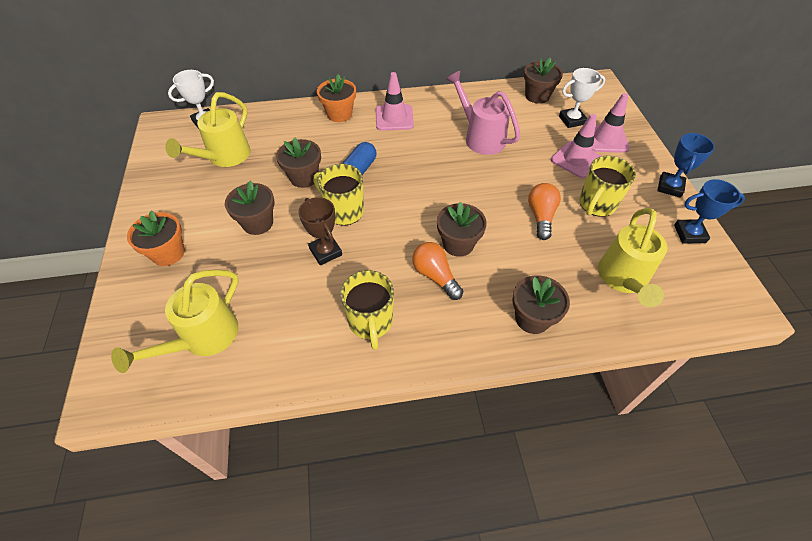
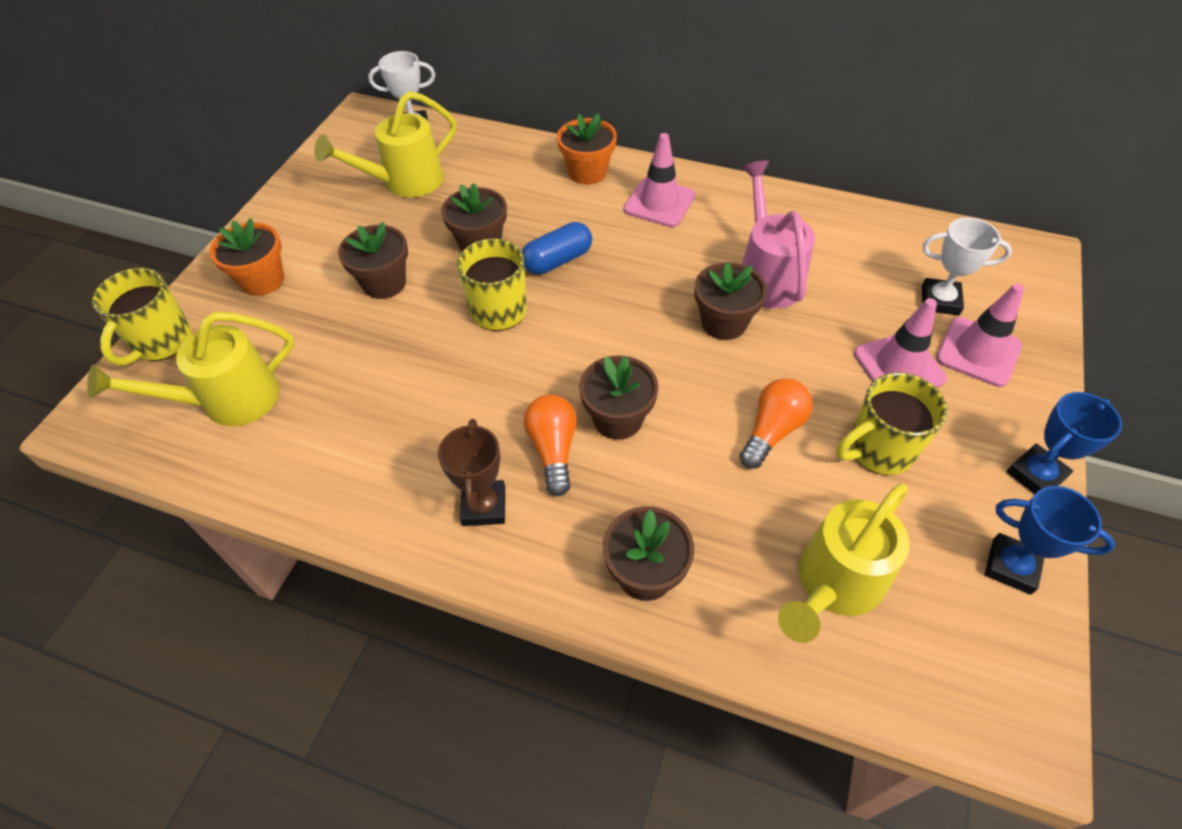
camera: 30 degrees right, 0 degrees up
(325, 252) = (437, 355): brown trophy -> brown trophy (484, 506)
(370, 322) = (426, 472): yellow mug -> yellow mug (162, 342)
(537, 96) = (908, 242): brown flower pot -> brown flower pot (724, 322)

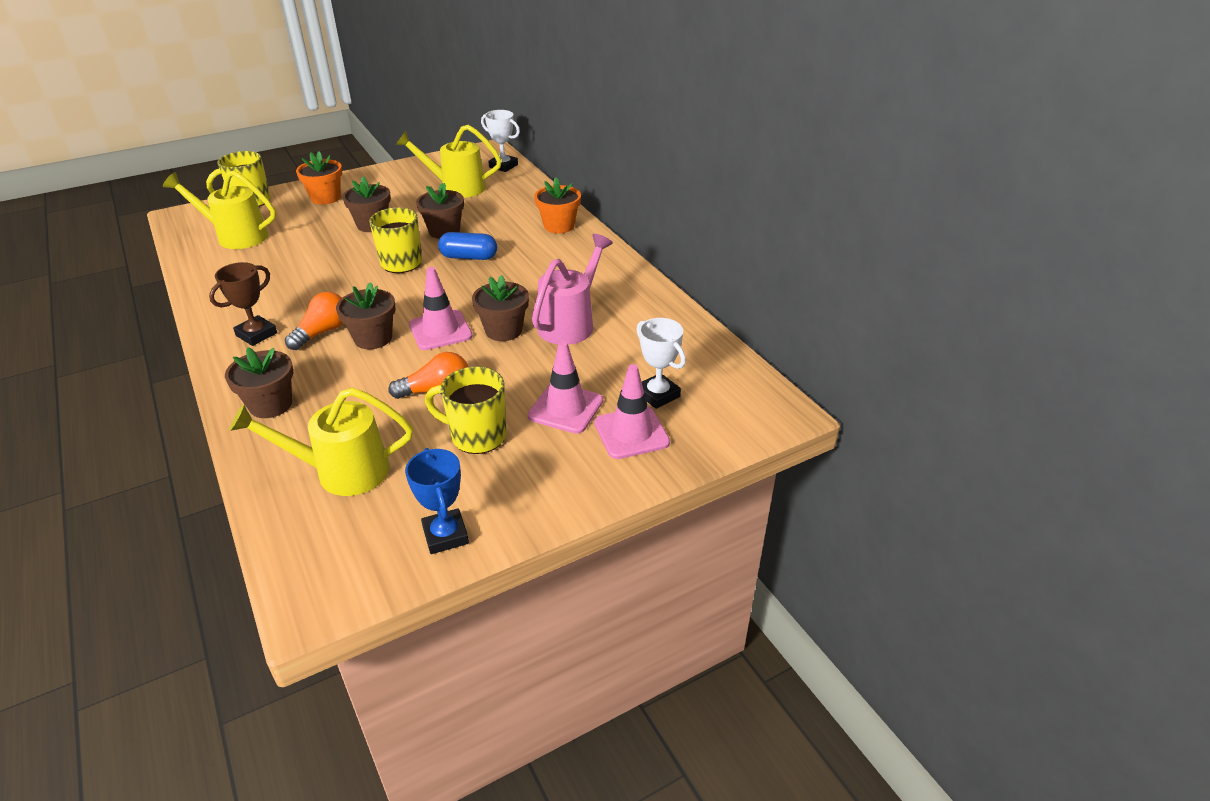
camera: 40 degrees right, 15 degrees down
(659, 203) = (573, 259): pink traffic cone -> pink traffic cone (440, 330)
(1035, 475) = (546, 509): blue trophy -> none

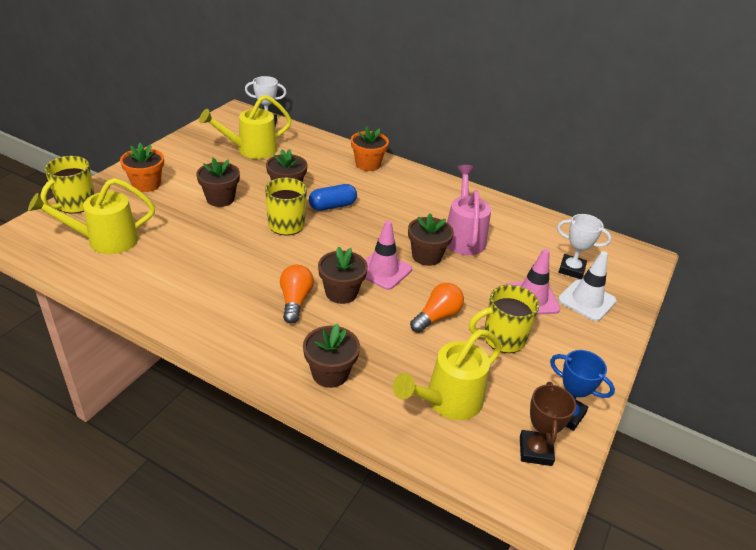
camera: 35 degrees left, 0 degrees up
(256, 334) = (242, 321): brown trophy -> brown trophy (535, 451)
(631, 433) = (586, 300): pink traffic cone -> white traffic cone

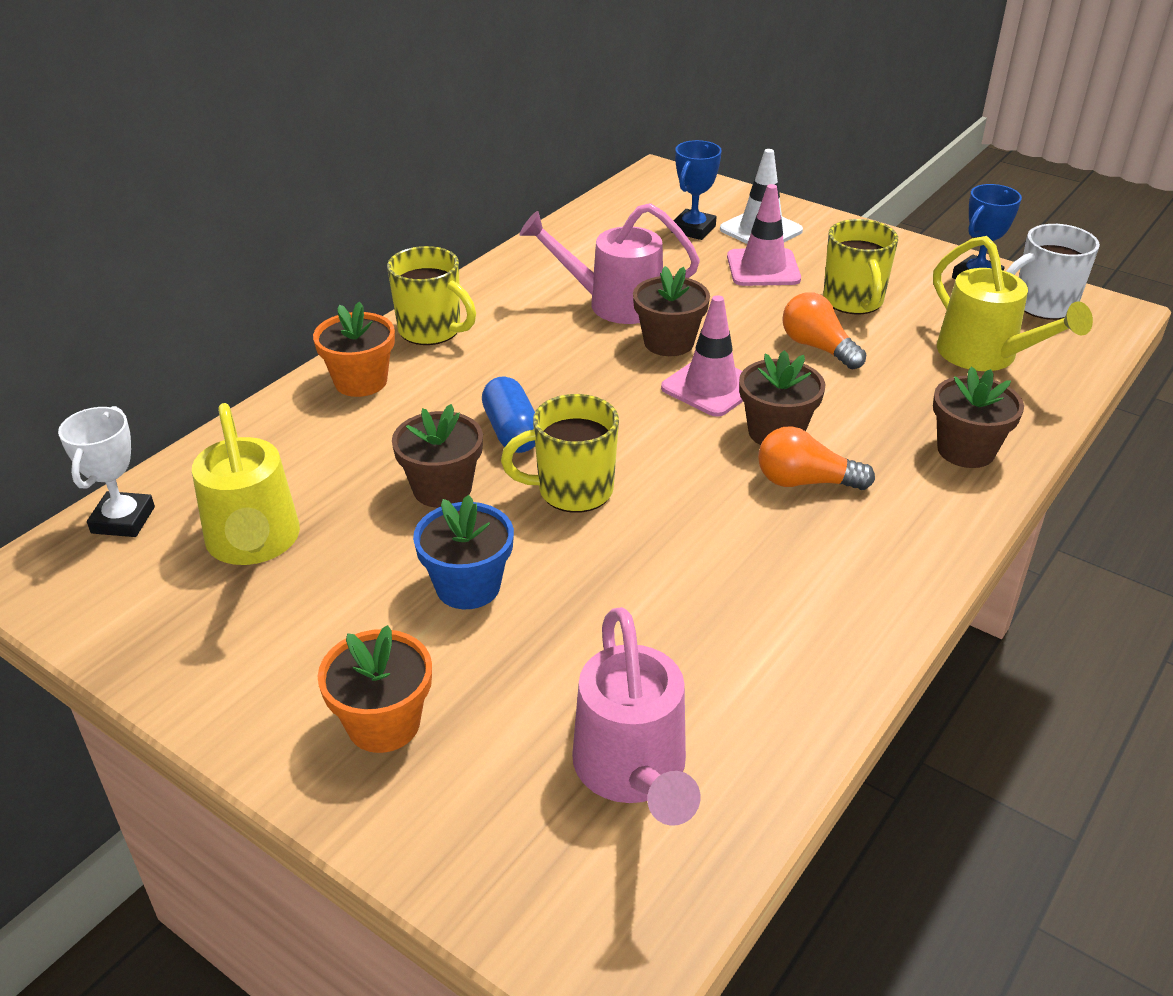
camera: 80 degrees left, 0 degrees up
(75, 204) = (466, 863): yellow mug -> yellow mug (431, 330)
(105, 240) = (633, 773): yellow watering can -> pink watering can
(220, 199) = (468, 586): brown flower pot -> blue flower pot
(535, 451) = (1042, 305): brown trophy -> white mug
(571, 269) = (693, 229): white trophy -> blue trophy

